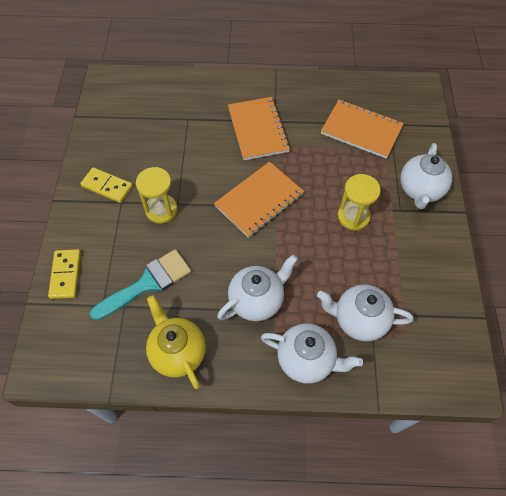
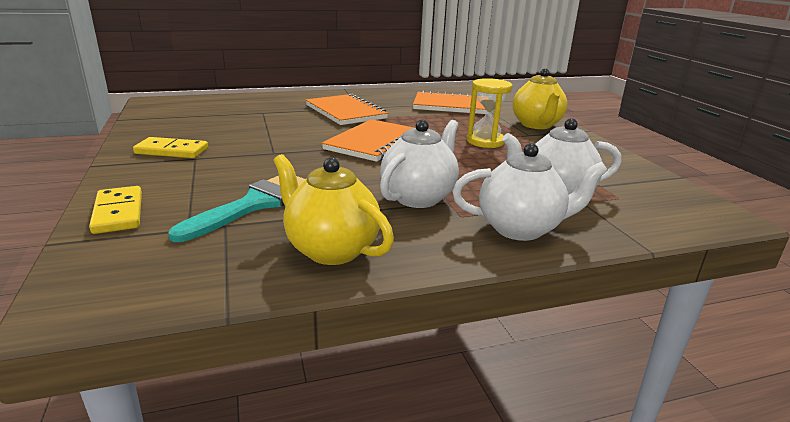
camera: 20 degrees left, 35 degrees down
(161, 210) = (253, 157): yellow hourglass -> none
(420, 190) = (536, 125): white teapot -> yellow teapot

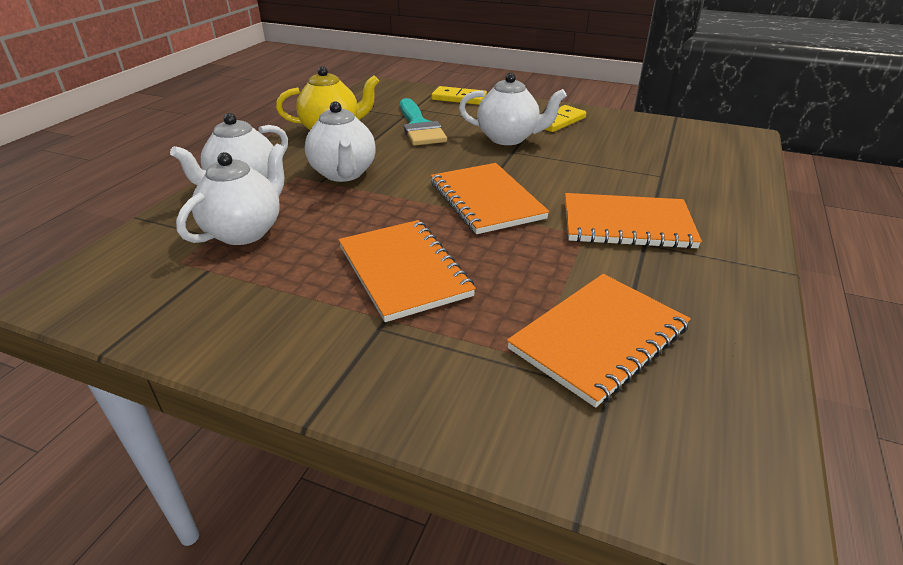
camera: 130 degrees right, 10 degrees up
(243, 159) = (508, 138): none -> white teapot
(485, 141) = (403, 271): yellow hourglass -> orange notebook
(536, 125) = (403, 371): yellow teapot -> none

